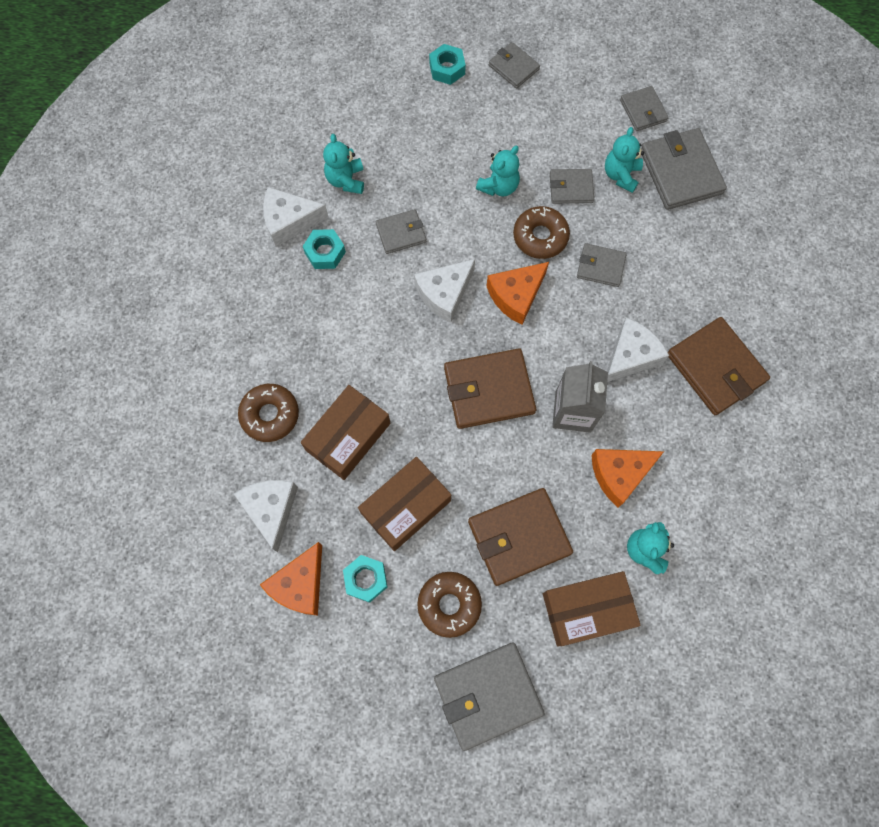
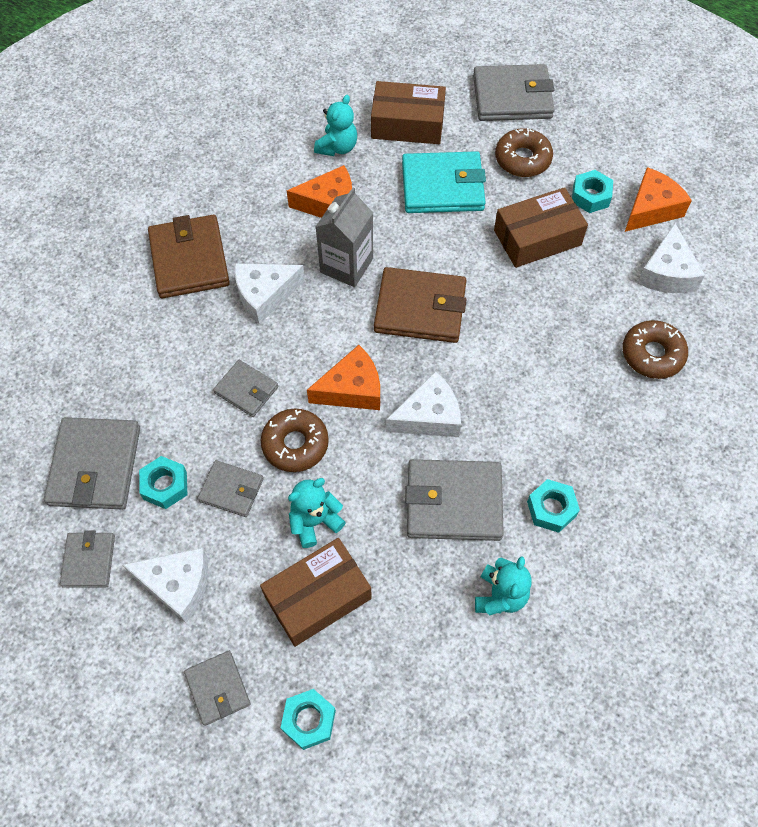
camera: 160 degrees left, 10 degrees down
(289, 221) = (585, 563): white cheese -> white cheese (177, 585)
(348, 437) = (576, 310): brown box -> brown box (318, 597)
(401, 233) = (454, 502): grey wallet -> grey wallet, size x1.76
(519, 537) = (442, 186): brown wallet -> turquoise wallet
(621, 175) = (165, 486): turquoise teddy bear -> turquoise nut

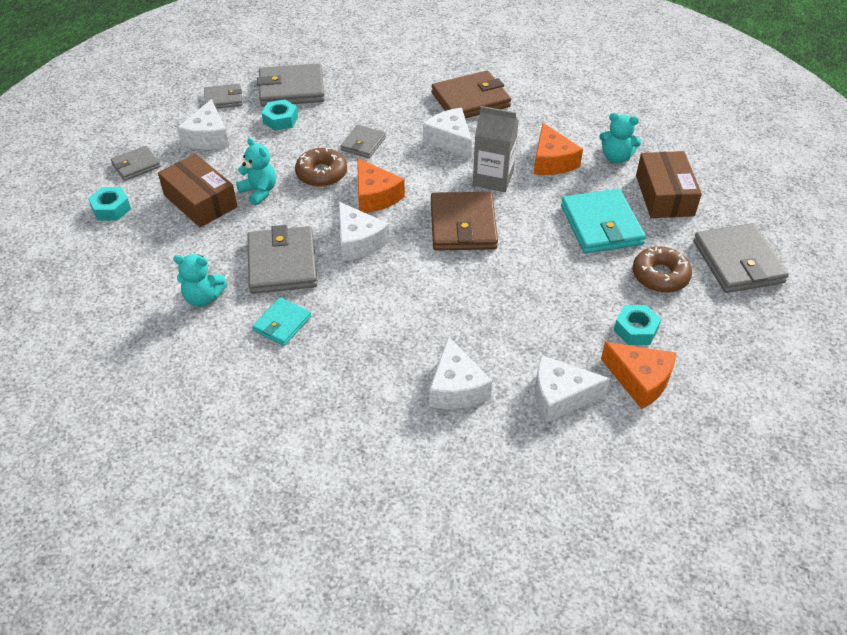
camera: 80 degrees right, 15 degrees down
(231, 490) = (280, 149): grey wallet -> none
(537, 237) = (567, 293): brown box -> none
(551, 509) = (282, 323): turquoise nut -> turquoise wallet
(652, 354) = (456, 387): brown donut -> white cheese

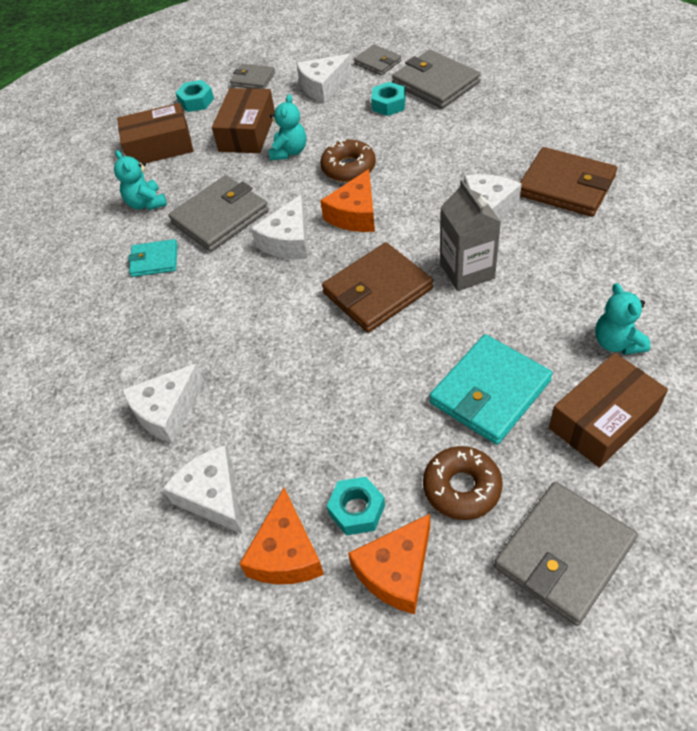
camera: 60 degrees right, 5 degrees up
(138, 257) = (159, 146): none -> brown box
(363, 144) = (415, 165): grey wallet -> none
(552, 161) = (545, 297): orange cheese -> orange cheese (396, 571)

